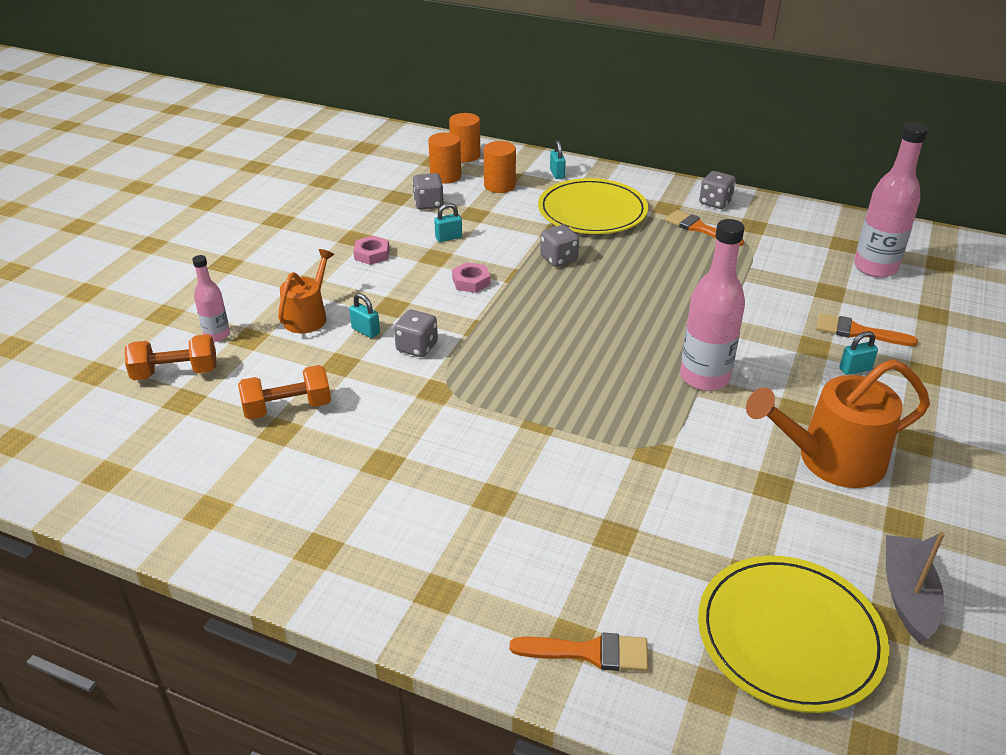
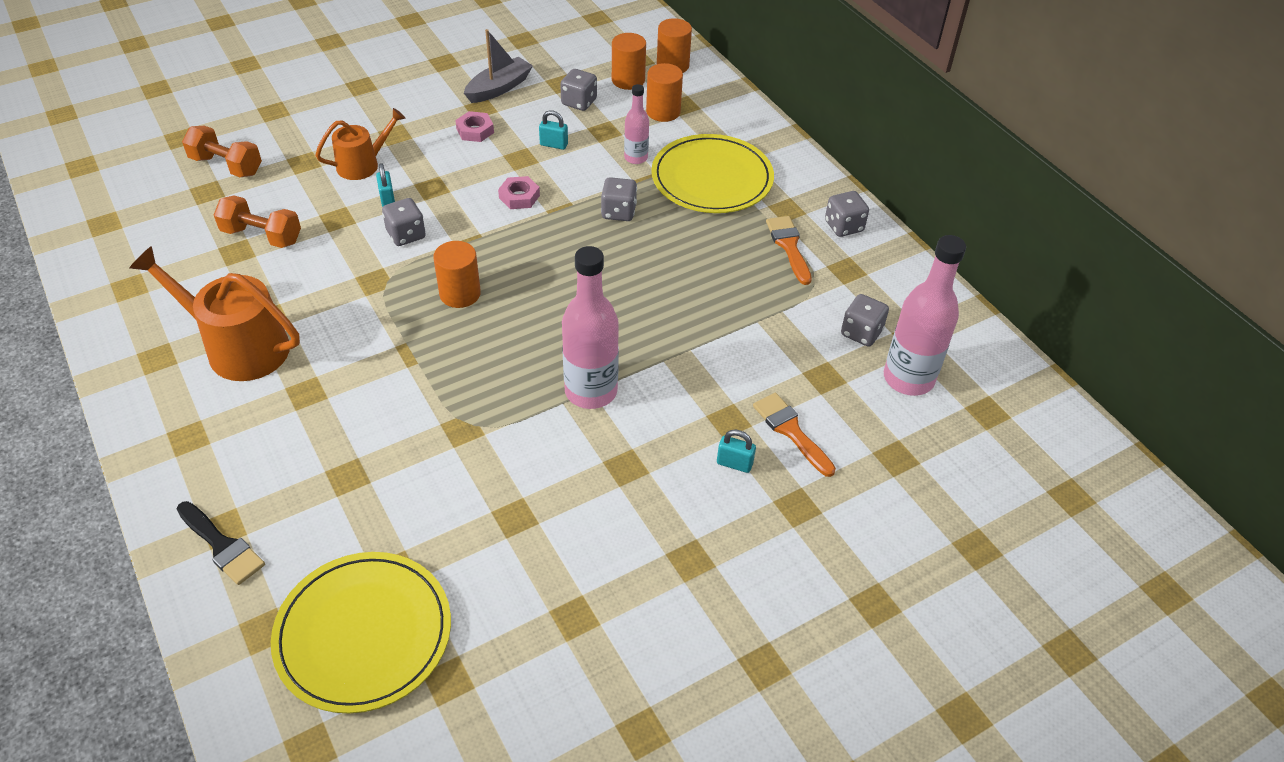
camera: 35 degrees right, 10 degrees up
(217, 335) = (286, 148): pink bottle -> pink bottle (636, 158)
(518, 365) = (460, 293): none -> orange cylinder
(557, 174) = (731, 123): turquoise padlock -> none
(589, 652) = (222, 546): orange brush -> black brush
(813, 256) = (861, 332): none -> grey dice
(831, 459) = (593, 527): orange watering can -> orange watering can (239, 347)
(907, 595) = (491, 671): grey boat -> grey boat (499, 88)

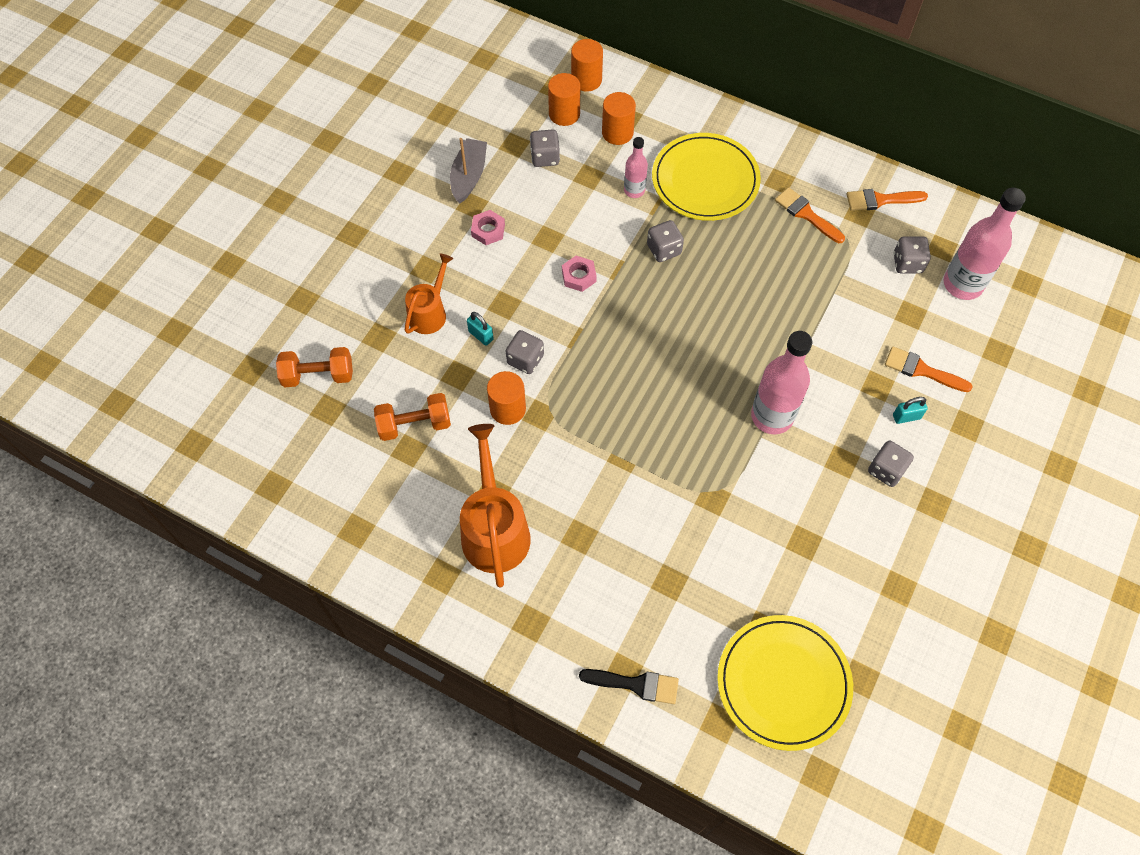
camera: 30 degrees left, 15 degrees up
(239, 347) = (494, 530): orange watering can -> orange watering can turned 90 degrees clockwise
(460, 293) = (612, 389): orange cylinder -> orange cylinder (508, 409)
(554, 144) = (561, 211): turquoise padlock -> none
(843, 226) = (829, 175): grey dice -> grey dice (886, 470)
(880, 269) = (880, 200): none -> orange brush

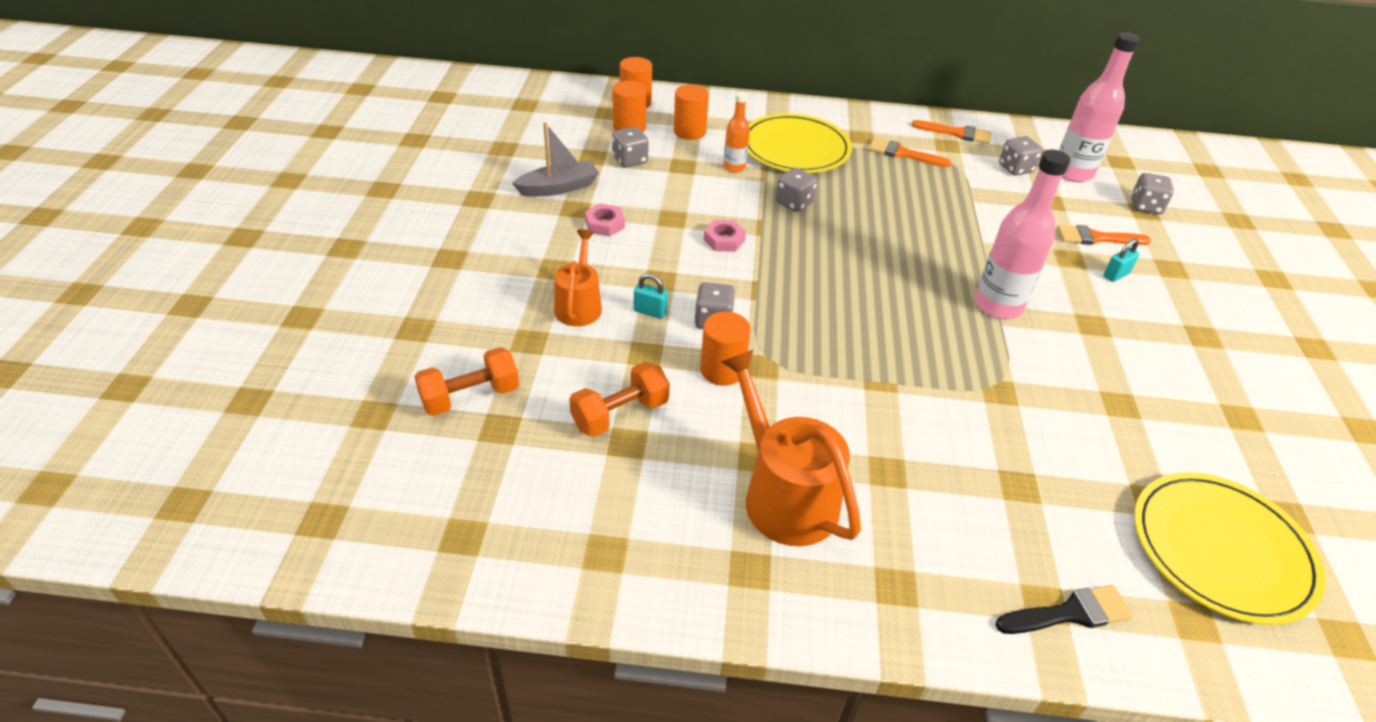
camera: 25 degrees left, 20 degrees down
(469, 176) = (558, 188): grey boat -> grey boat turned 75 degrees clockwise
(634, 190) = (734, 167): pink bottle -> orange bottle
(880, 200) = (956, 133): orange brush -> orange brush turned 135 degrees counterclockwise
(886, 470) = (1137, 321): grey dice -> grey dice (1145, 206)

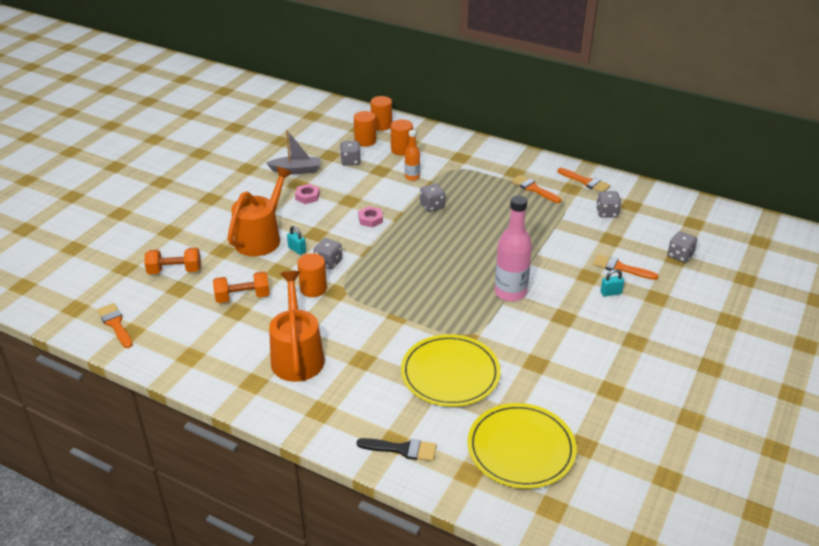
camera: 25 degrees right, 5 degrees down
(423, 529) = (115, 324): none -> orange brush
(579, 305) = (261, 238): orange watering can -> orange watering can, size x1.64
(795, 148) = (462, 172): yellow plate -> yellow plate (450, 373)
(1072, 173) = (647, 223): pink bottle -> none

